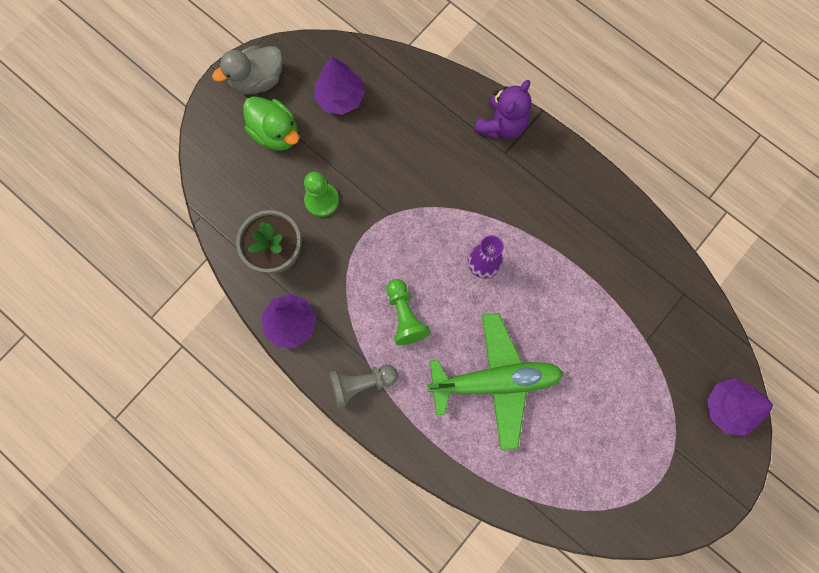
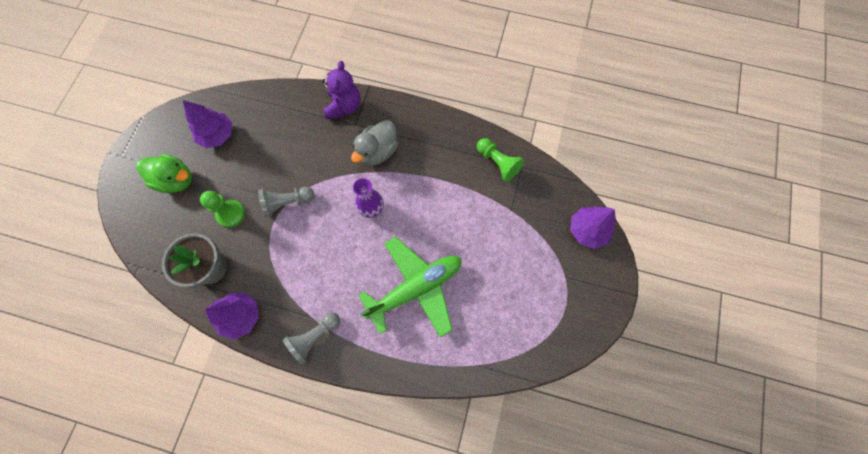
camera: 25 degrees left, 5 degrees down
(257, 80) = (148, 148): grey duck -> grey duck (378, 152)
(390, 216) = (287, 203): none -> grey pawn
(405, 316) = (328, 270): green pawn -> green pawn (498, 163)

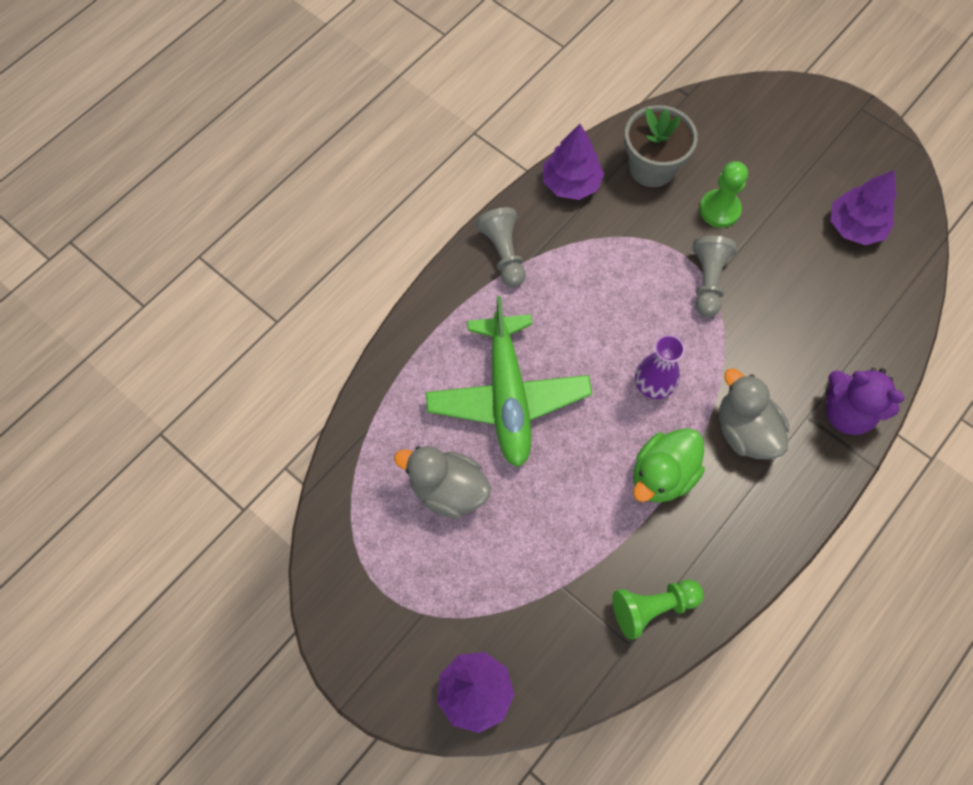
camera: 115 degrees right, 5 degrees down
(176, 180) = (798, 161): green duck -> green duck (662, 475)
(490, 296) = (448, 490): none -> grey duck

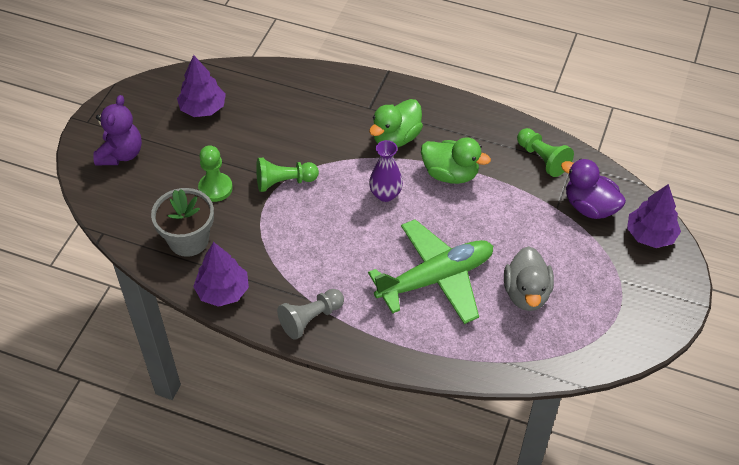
camera: 110 degrees left, 15 degrees down
(549, 632) = (589, 207): none -> purple duck
(707, 281) = (284, 182): grey pawn -> green pawn
(745, 431) = (396, 138): grey duck -> green duck
(846, 413) = (357, 89): purple teddy bear -> purple teddy bear (121, 154)

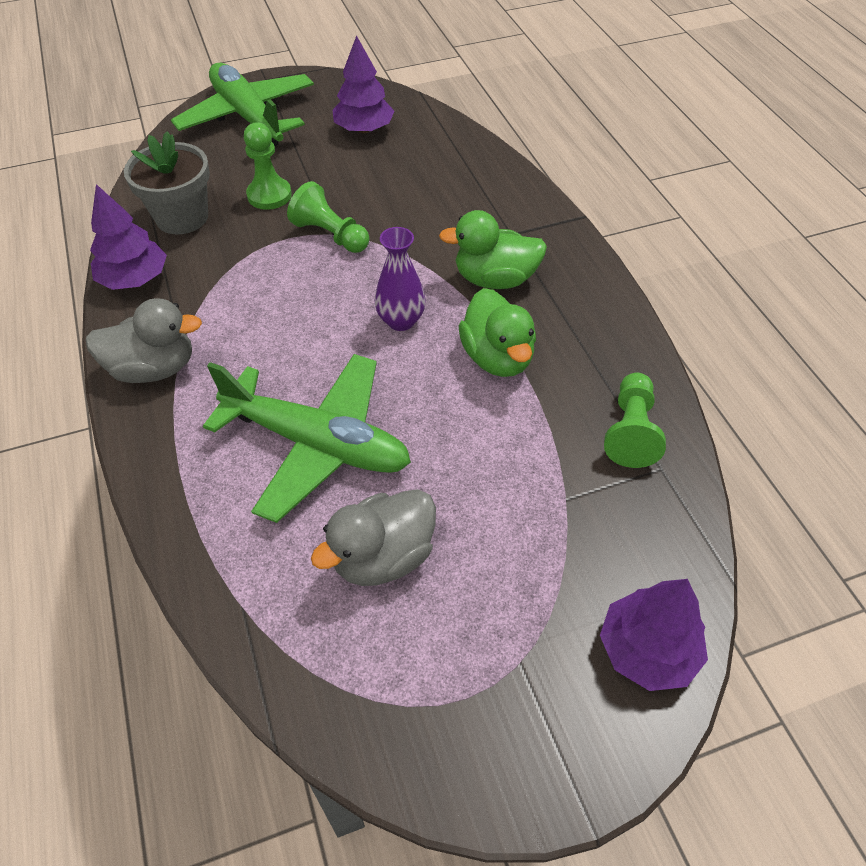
camera: 50 degrees right, 0 degrees up
(121, 154) = (248, 117): purple teddy bear -> green plane
(311, 319) = (154, 368): grey pawn -> grey duck
(589, 207) = (612, 536): purple duck -> none

